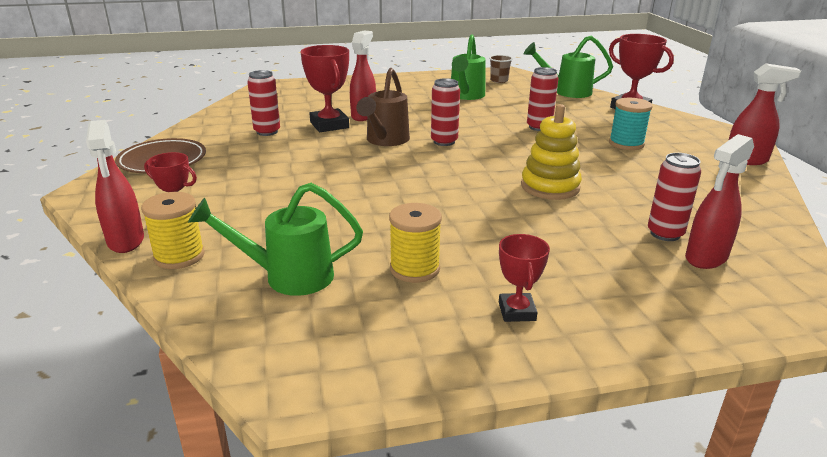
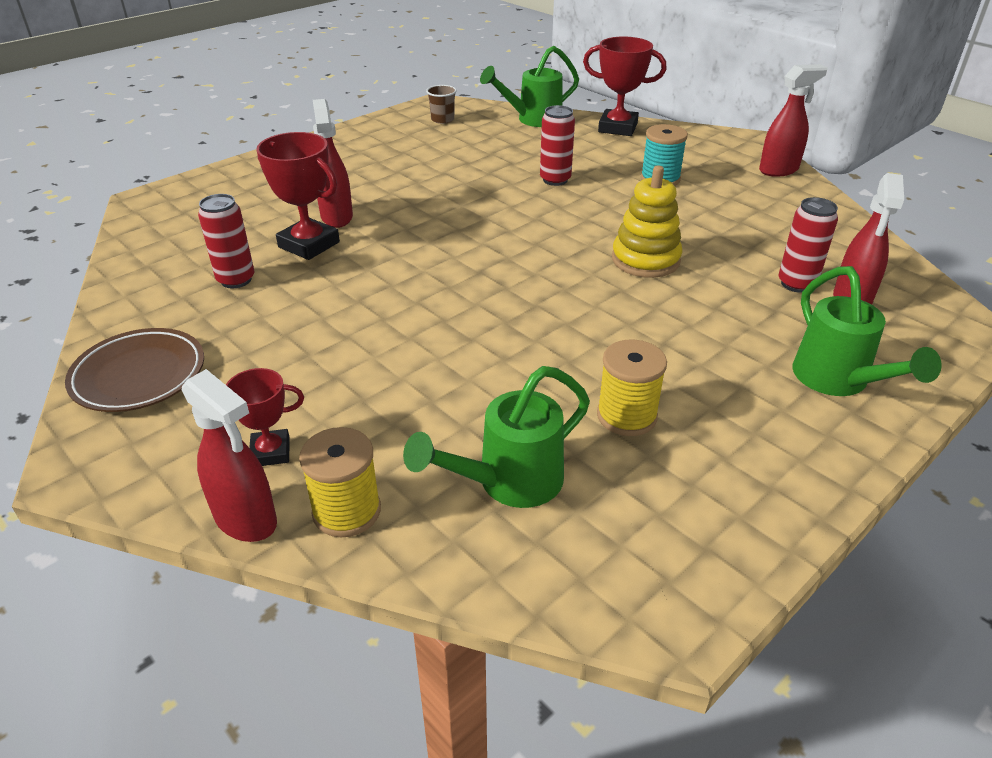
camera: 30 degrees left, 10 degrees up
(385, 141) = (406, 249): brown watering can -> none
(444, 142) = (475, 230): red can -> none
(465, 96) = (429, 153): green watering can -> green watering can (838, 381)
(517, 311) = (767, 426): red trophy -> none

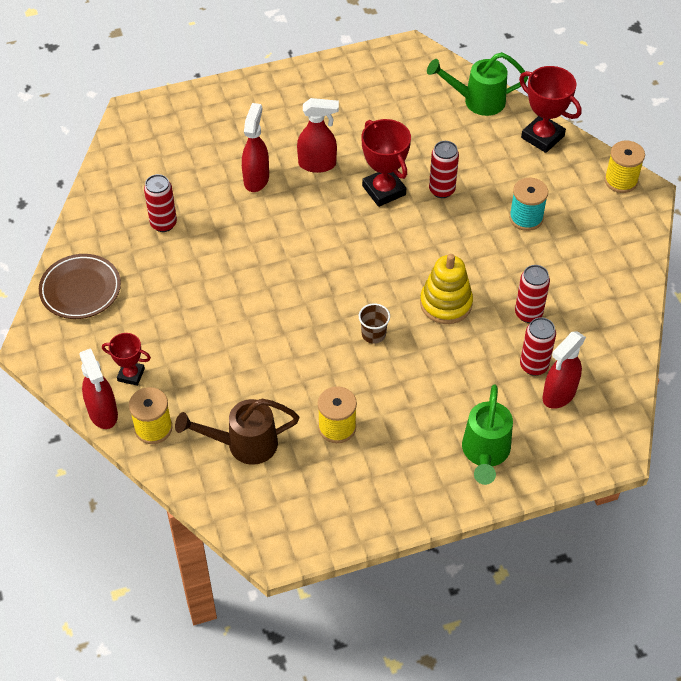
camera: 25 degrees right, 15 degrees up
(309, 245) = (224, 204): red trophy -> red trophy (384, 190)
(442, 120) = (400, 76): brown cup -> brown cup (373, 334)
(508, 483) = (243, 444): green watering can -> brown watering can
(719, 138) = (620, 181): none -> yellow spool
(741, 244) = (528, 314): none -> red can
(779, 170) = (634, 240): red spray bottle -> red spray bottle (317, 164)

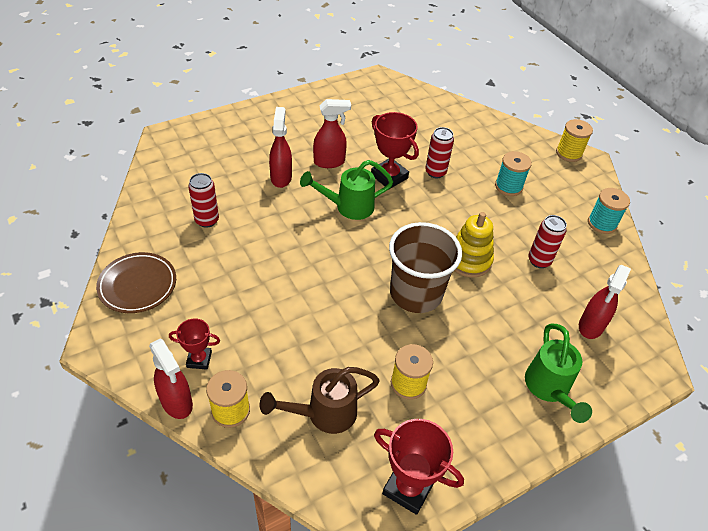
camera: 15 degrees left, 5 degrees down
(373, 334) = (416, 293): brown cup -> brown cup, size x2.41
(477, 101) = (440, 107): green watering can -> green watering can (348, 207)
(534, 366) = (560, 304): red can -> none
(542, 137) = (498, 128): red trophy -> red trophy (408, 488)
(624, 277) = (602, 223): none -> turquoise spool

